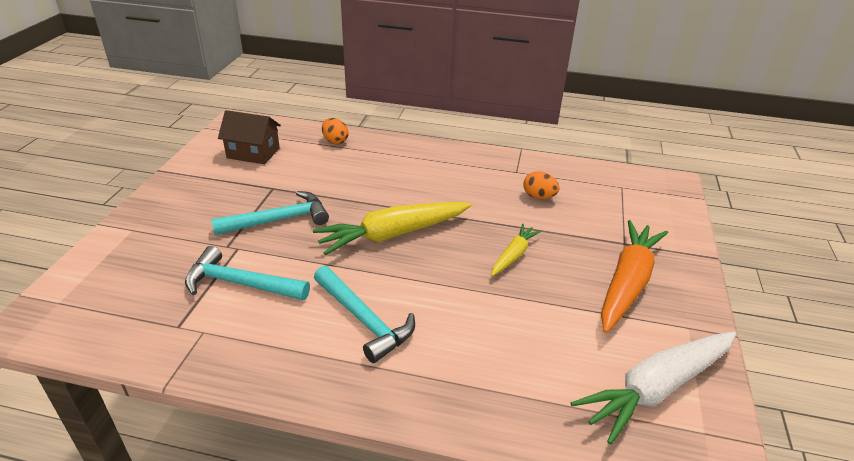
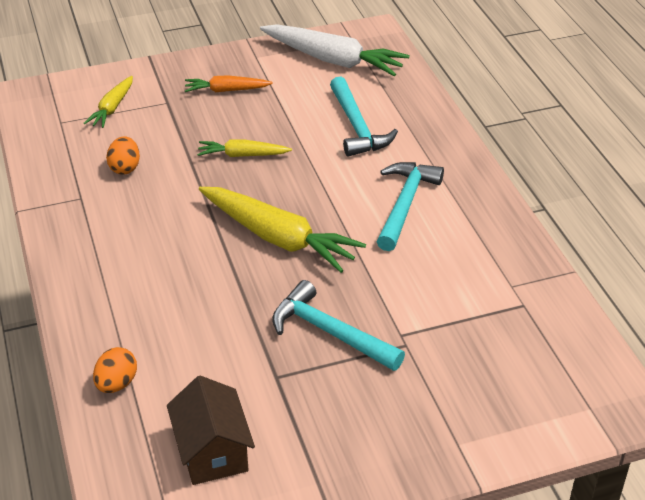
camera: 120 degrees left, 5 degrees up
(241, 284) = (441, 299): turquoise hammer -> turquoise hammer (357, 127)
(627, 283) = (226, 90): orange carrot -> orange carrot, size x0.54
(629, 213) = (112, 108): none -> yellow carrot

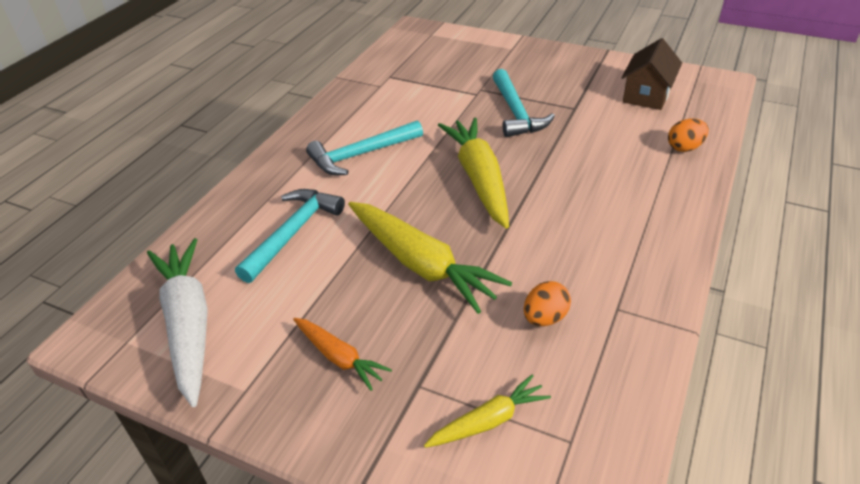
camera: 135 degrees left, 0 degrees up
(242, 155) = (421, 264): yellow carrot -> yellow carrot, size x1.86

